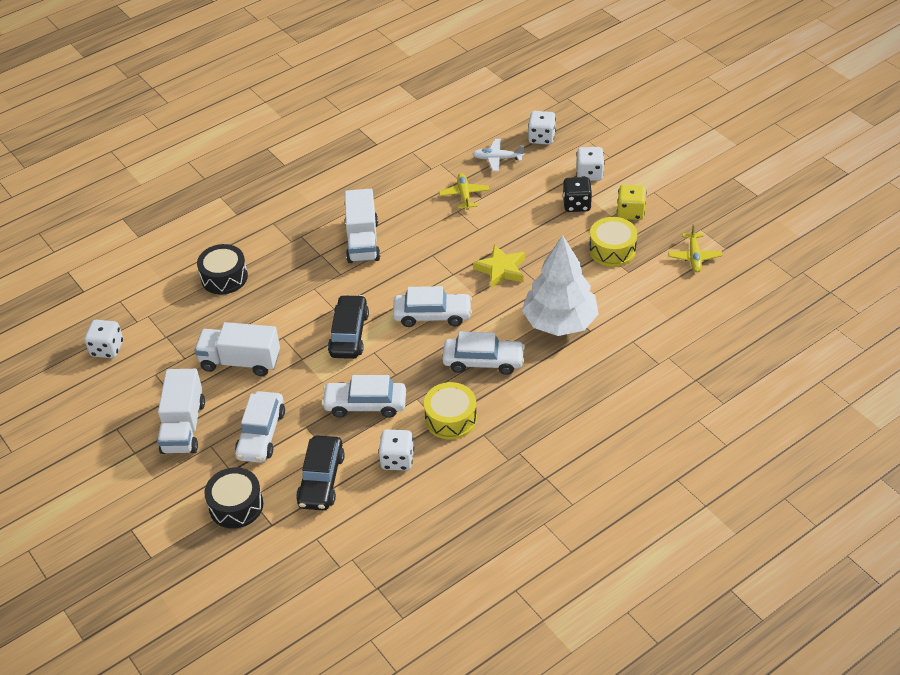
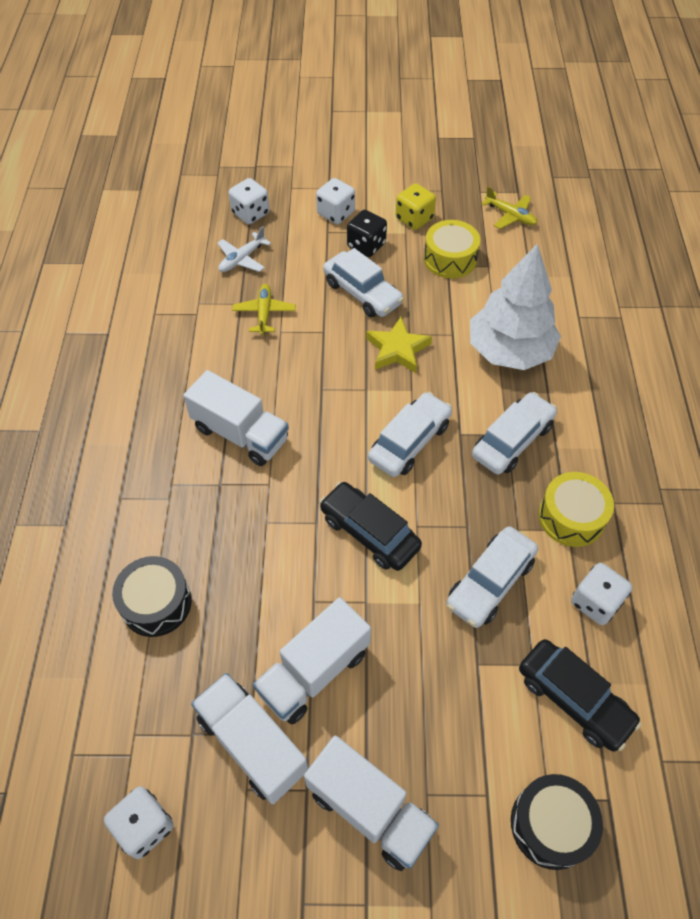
camera: 55 degrees left, 10 degrees up
(180, 362) = (252, 744): none -> white truck
(261, 434) = (453, 721): white car -> white car (362, 293)
(464, 195) = (264, 313): yellow plane -> yellow plane turned 60 degrees clockwise

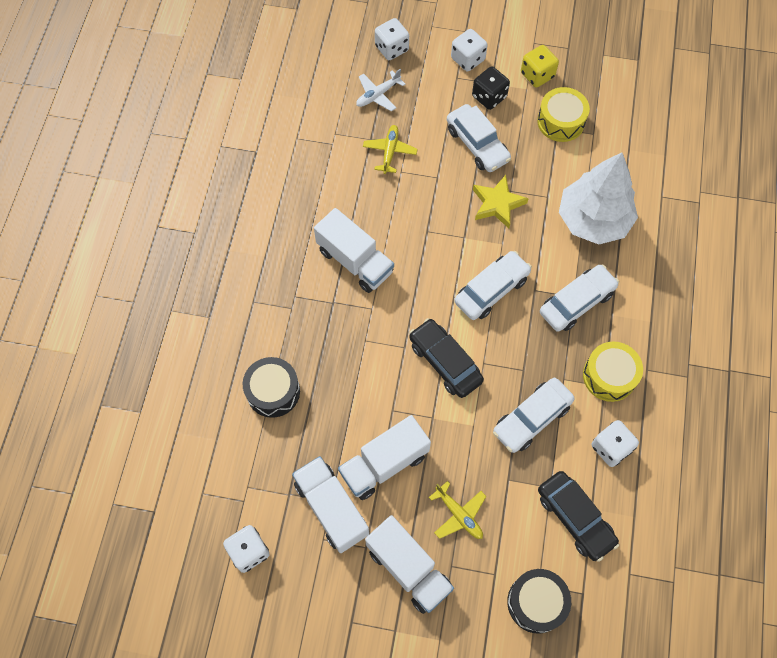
camera: 10 degrees right, 10 degrees up
(510, 216) = (625, 84): yellow plane -> yellow plane (459, 514)

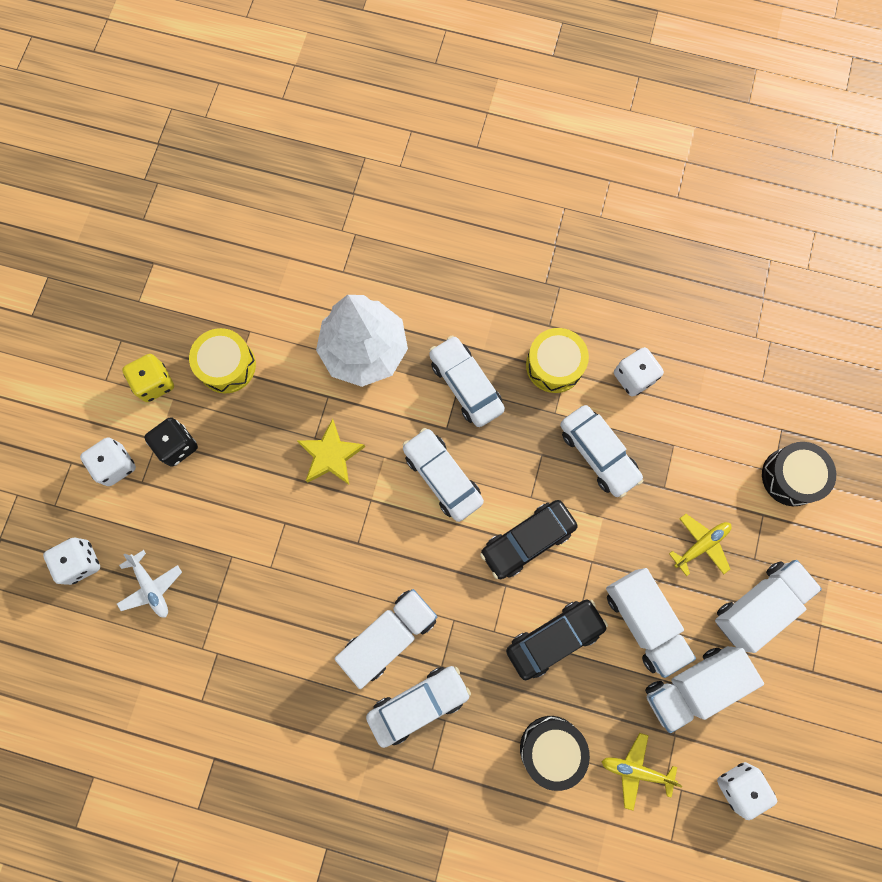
camera: 85 degrees left, 10 degrees up
(389, 151) = (239, 579): yellow plane -> yellow plane (635, 770)
(477, 144) = (245, 469): white car -> white car (418, 704)
(575, 518) = (706, 425): black car -> black car (554, 638)

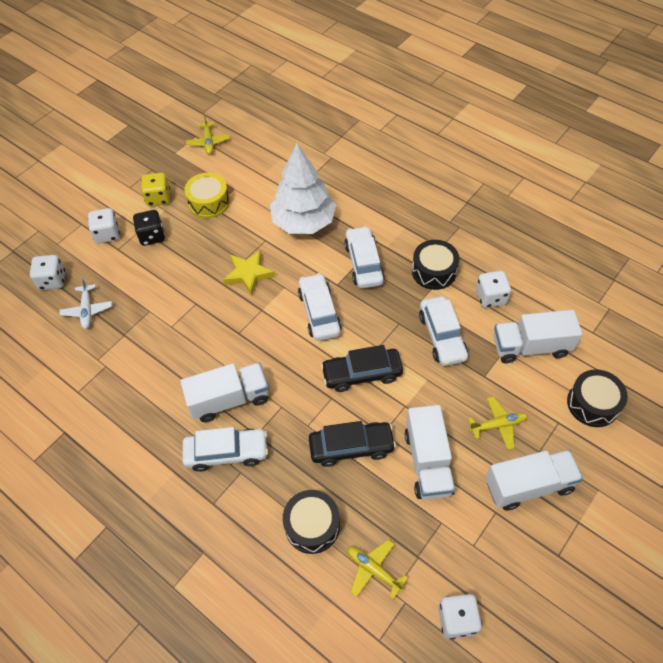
camera: 25 degrees right, 20 degrees down
(177, 267) = (208, 142): none -> yellow plane
(554, 365) = (434, 271): yellow drum -> black drum
(692, 686) = (448, 525): white truck -> white truck (530, 347)

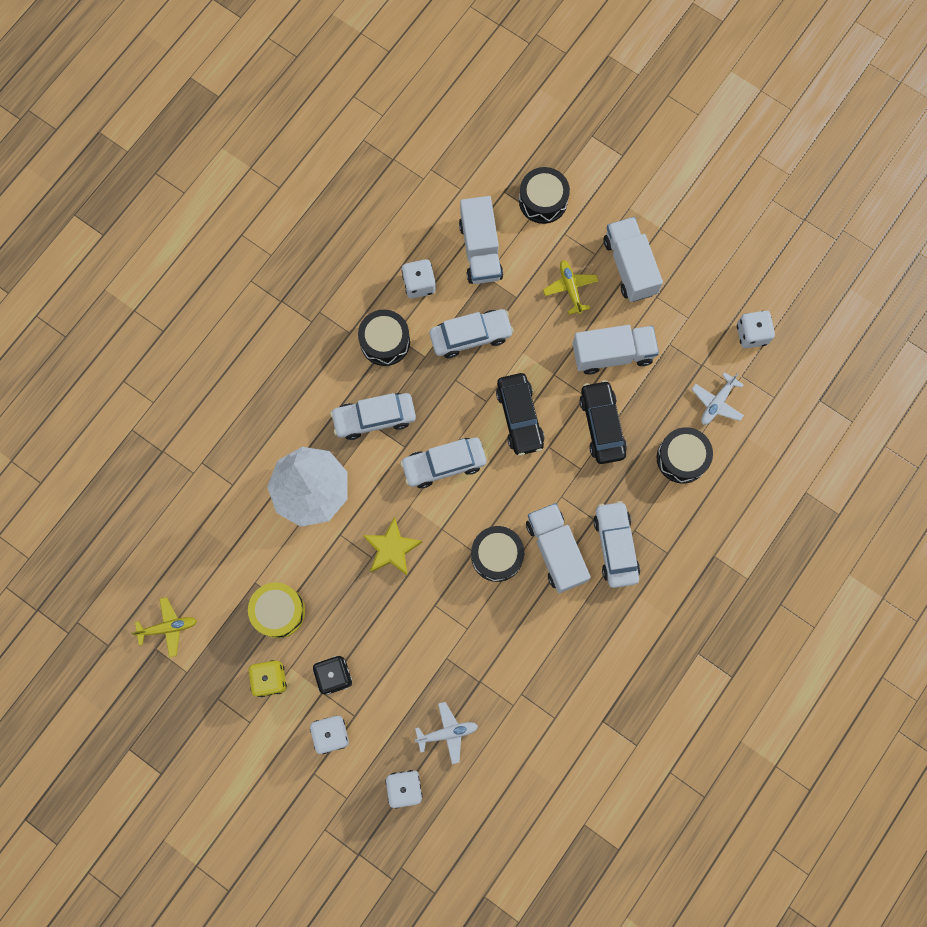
camera: 95 degrees left, 20 degrees up
(232, 351) = (497, 555): none -> black drum
(373, 570) = (717, 403): yellow plane -> white plane

